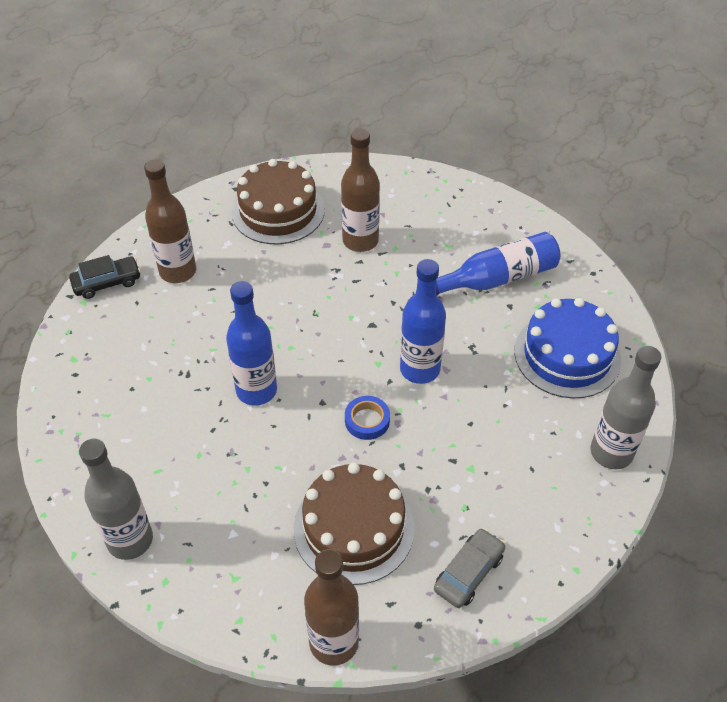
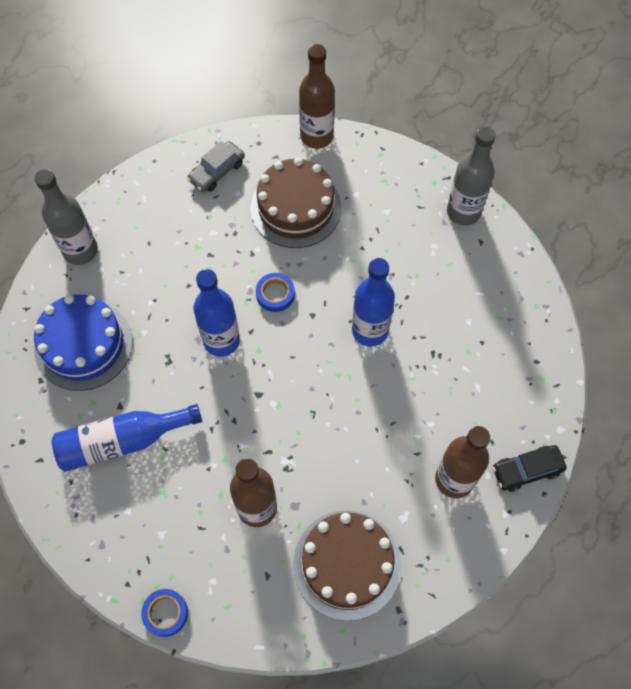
camera: 175 degrees left, 15 degrees up
(425, 175) = (165, 613): none -> blue tape

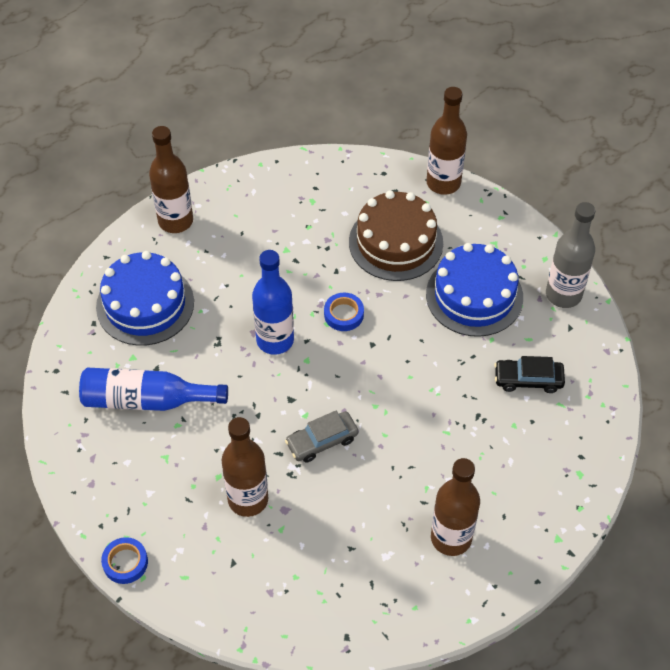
camera: 20 degrees right, 10 degrees down
(80, 250) = (175, 221): grey bottle -> brown bottle
(217, 171) = (332, 187): grey car -> grey car (322, 441)
(347, 564) = (313, 579): brown cake -> none
(370, 331) = (423, 375): blue bottle -> none
(386, 238) = (474, 295): none -> blue cake
(527, 470) = (528, 554): black car -> black car (528, 379)

